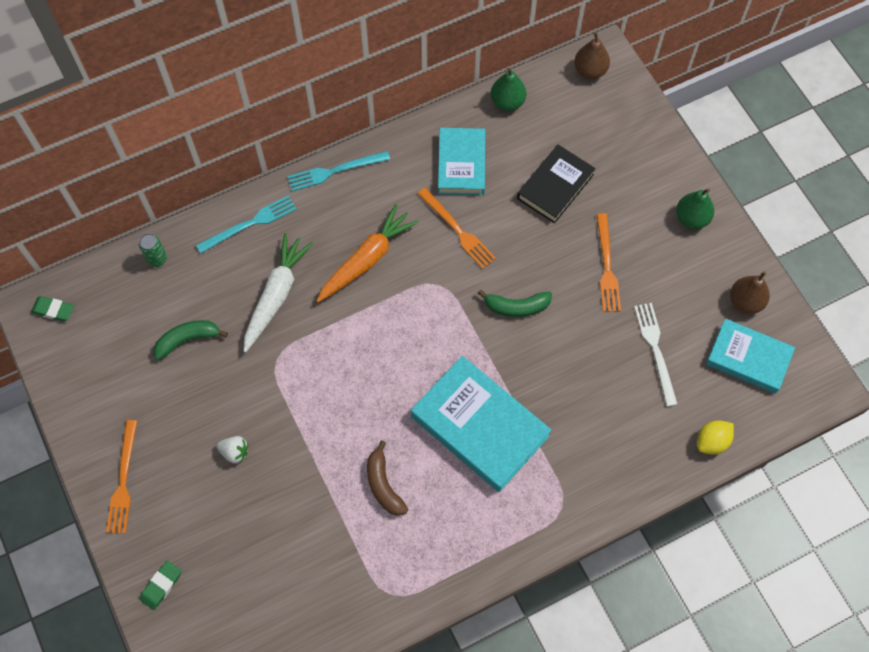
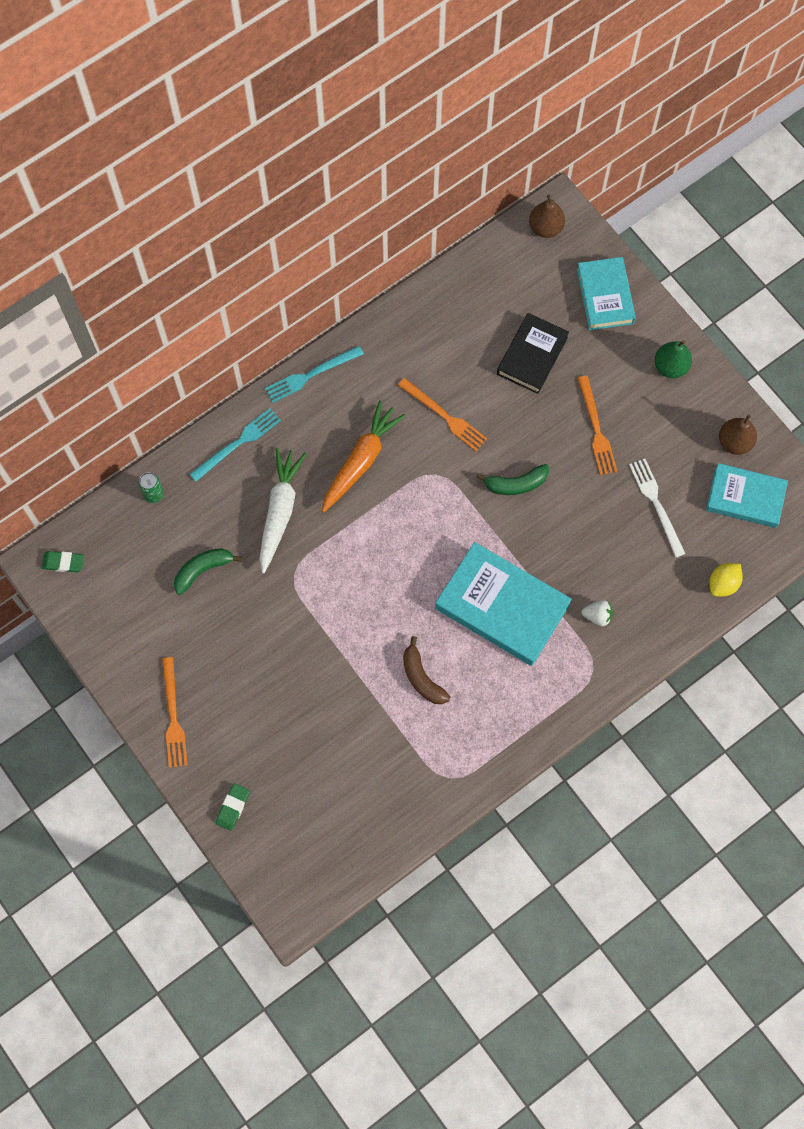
camera: 10 degrees left, 5 degrees up
(235, 452) = (273, 671): white strawberry -> white strawberry (597, 616)
(461, 164) = (435, 347): turquoise book -> turquoise book (605, 296)
(507, 102) = (469, 274): green pear -> none

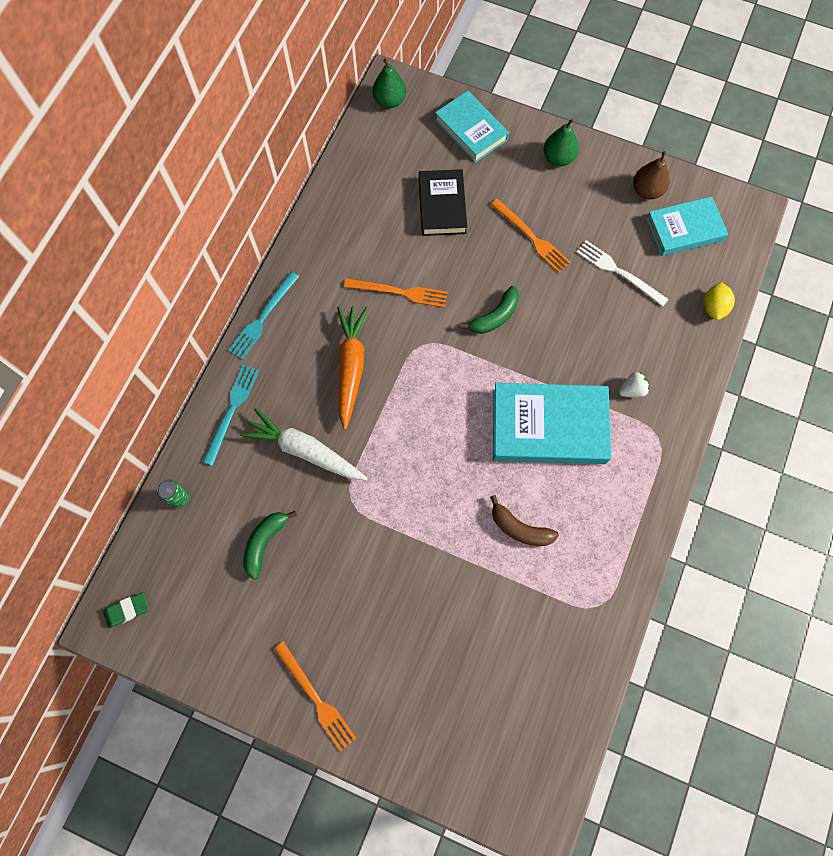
camera: 30 degrees left, 0 degrees up
(233, 807) = (423, 753): green eraser -> none
(280, 511) = (305, 450): white carrot -> white carrot turned 45 degrees counterclockwise
(545, 227) = (389, 101): brown pear -> green pear

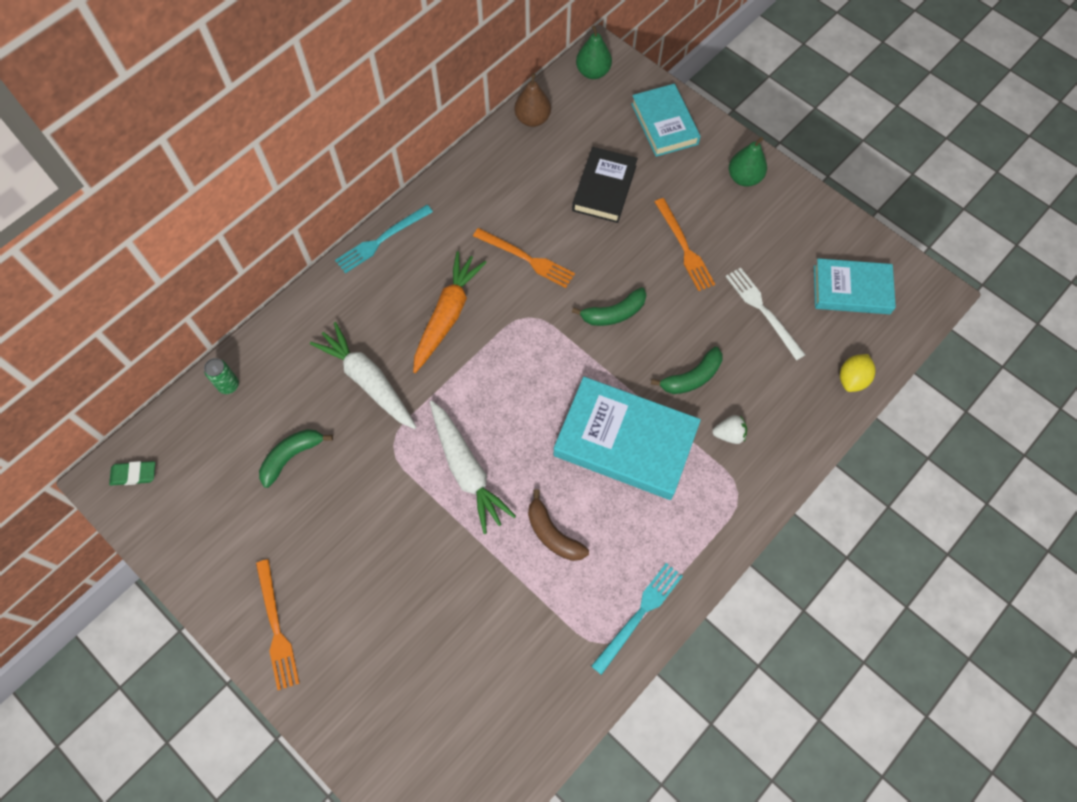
camera: 20 degrees right, 5 degrees down
(231, 411) = (314, 319): turquoise fork -> turquoise fork (639, 614)
(424, 499) = (466, 470): none -> white carrot
(582, 351) = (692, 377): none -> green banana
(647, 191) = (826, 238): brown pear -> brown pear (532, 119)

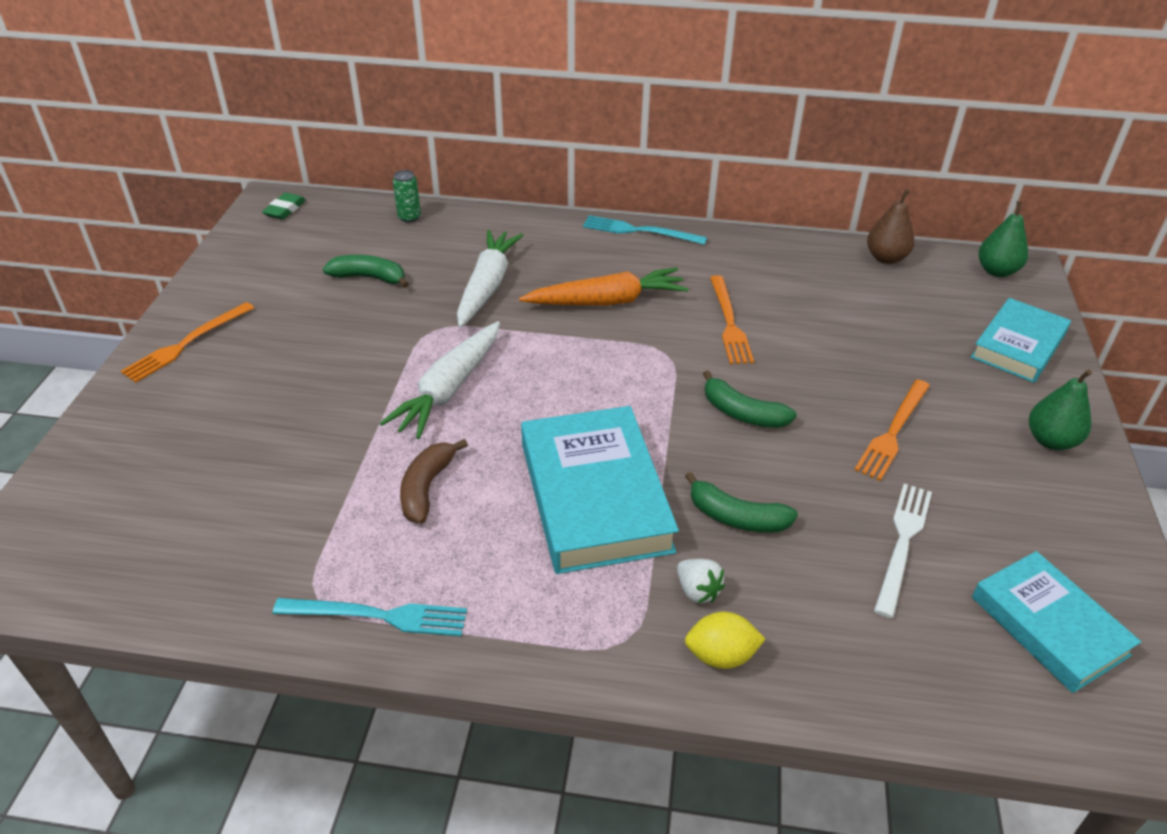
camera: 55 degrees right, 25 degrees down
(134, 474) = (285, 209): green eraser -> green eraser turned 60 degrees clockwise
(604, 188) = (879, 338): black book -> none
(852, 379) = (920, 694): yellow lemon -> yellow lemon (721, 656)

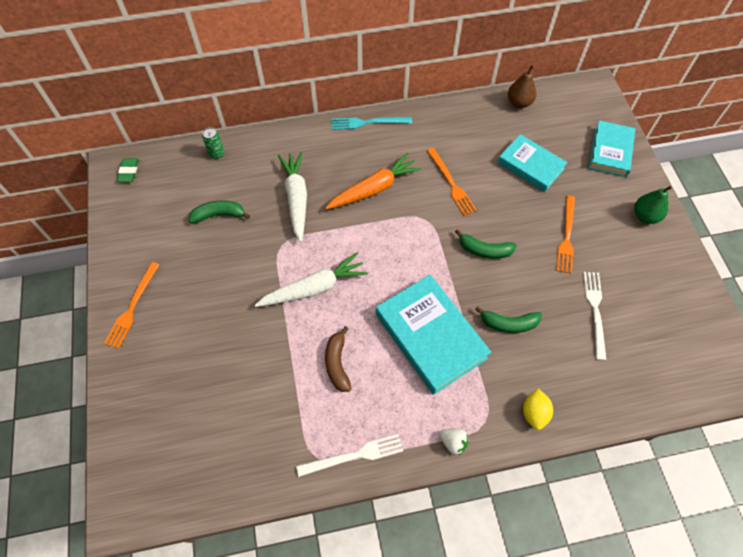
camera: 20 degrees left, 20 degrees up
(378, 616) = (354, 455): turquoise fork -> white fork
(449, 389) = (314, 288): white carrot -> white carrot turned 120 degrees counterclockwise
(697, 591) = (508, 378): white strawberry -> white strawberry (453, 442)
(721, 656) = (534, 413): yellow lemon -> yellow lemon turned 60 degrees counterclockwise
(997, 271) = (582, 95): green pear -> none
(1049, 625) = (676, 337): turquoise book -> turquoise book (530, 166)

